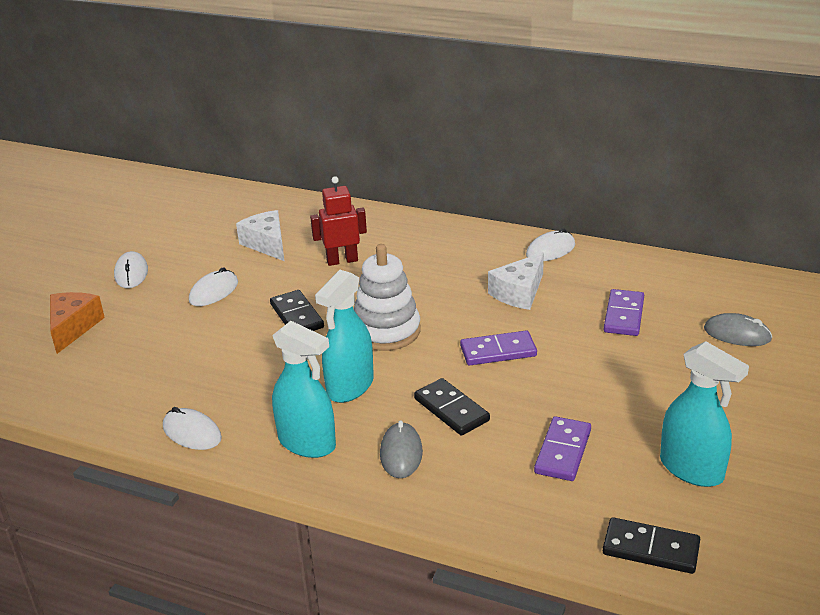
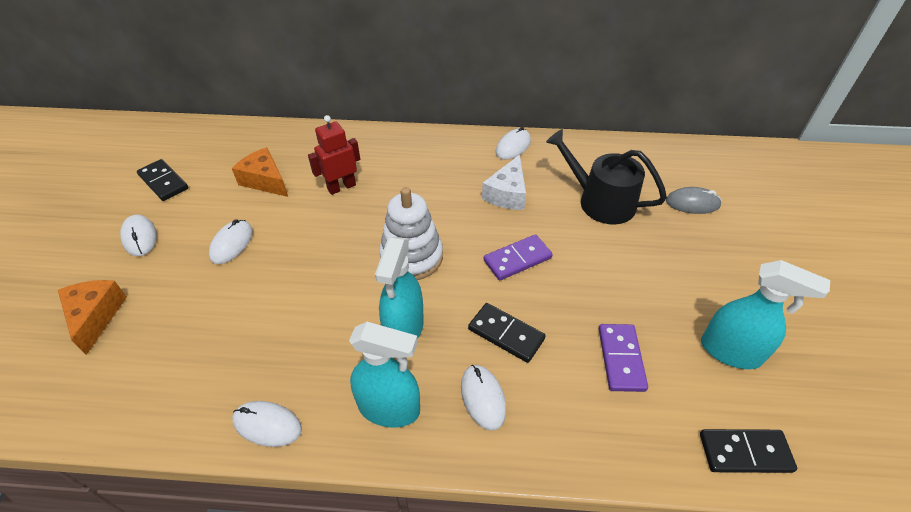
camera: 20 degrees left, 15 degrees up
(267, 244) = (265, 181): white cheese -> orange cheese
(297, 316) = (322, 256): black domino -> black domino (163, 182)
(401, 453) = (483, 398): grey mouse -> white mouse
(624, 315) = (600, 201): purple domino -> black watering can

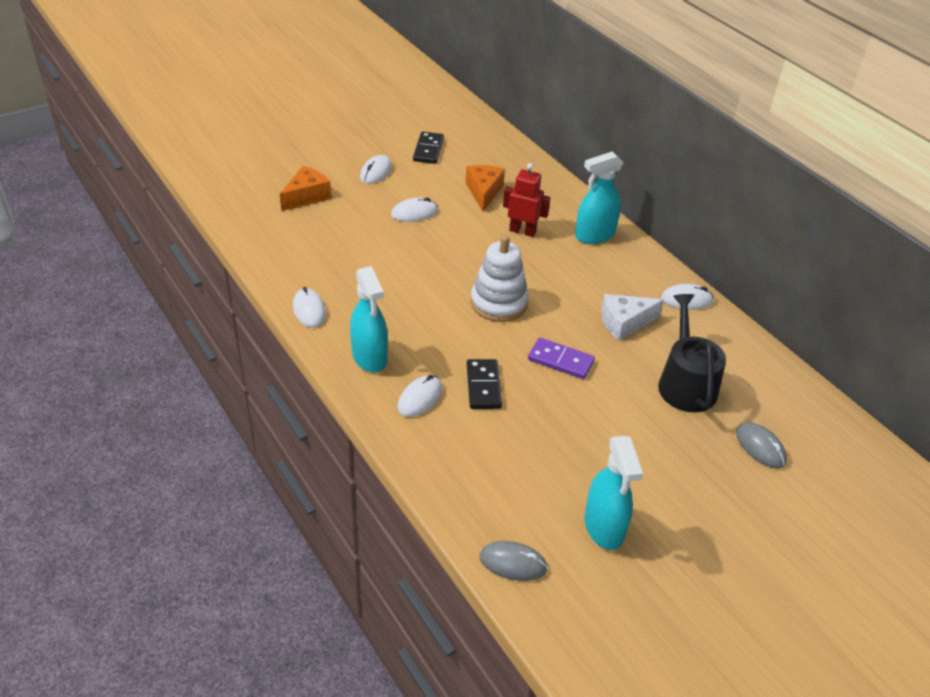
camera: 50 degrees right, 5 degrees down
(404, 329) = (434, 332): turquoise spray bottle -> turquoise spray bottle (594, 235)
(621, 359) = (527, 460): purple domino -> none
(744, 452) = (513, 563): black domino -> grey mouse

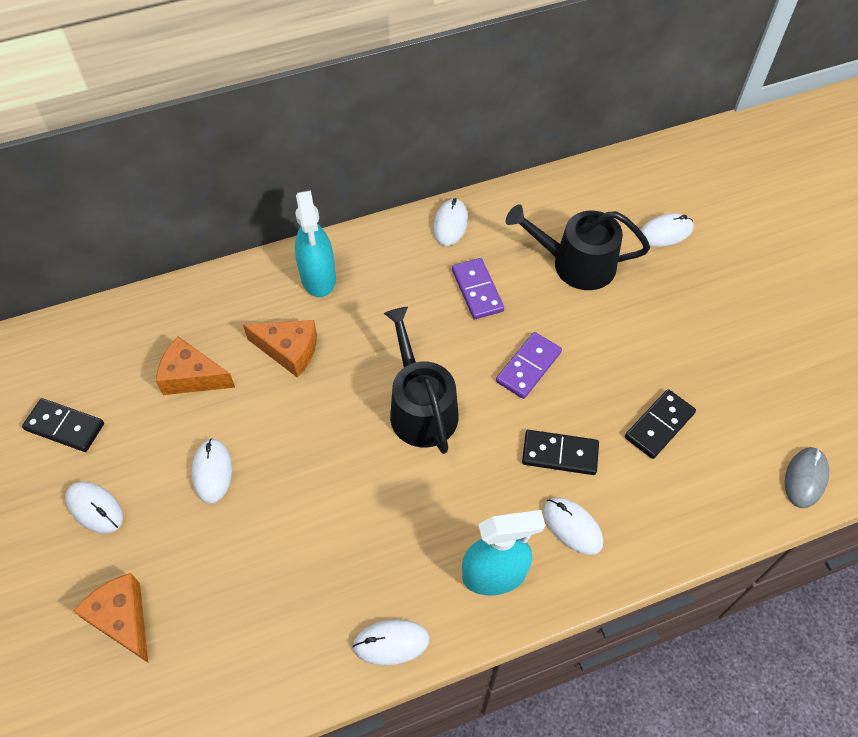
camera: 75 degrees left, 15 degrees up
(499, 303) = (420, 407): white stacking toy -> black watering can
(522, 231) = (289, 351): red robot -> orange cheese
(533, 450) = (659, 425): none -> black domino
(604, 527) = (760, 387): turquoise spray bottle -> none
(624, 323) = (477, 290): white cheese -> purple domino
(760, 447) = (665, 232): grey mouse -> white mouse

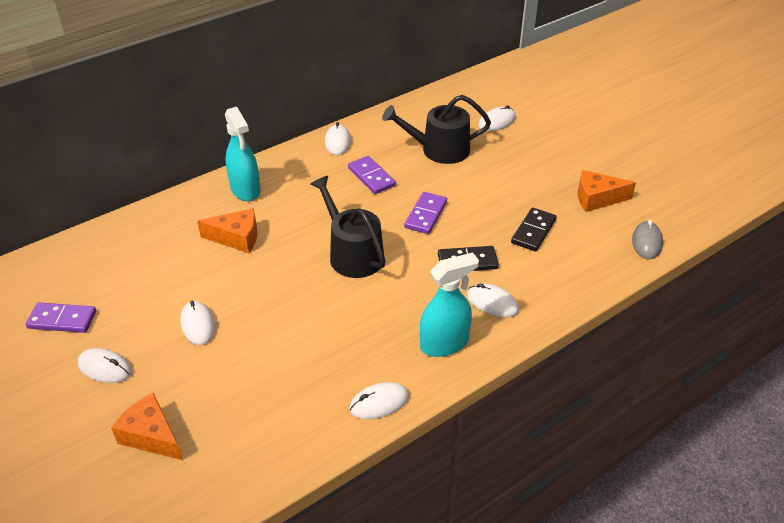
camera: 15 degrees left, 15 degrees down
(65, 426) = (62, 320): black domino -> purple domino
(192, 377) = (162, 268): orange cheese -> orange cheese (597, 198)

